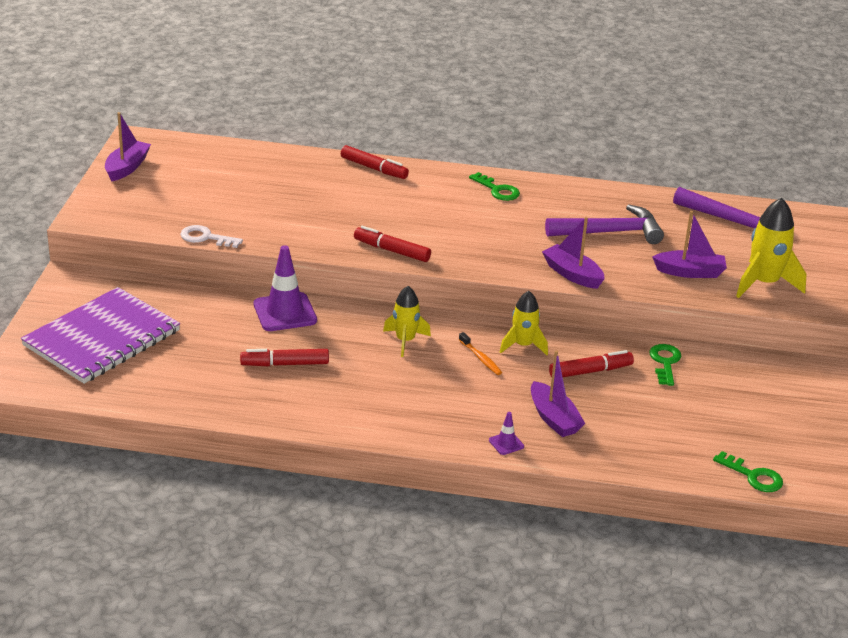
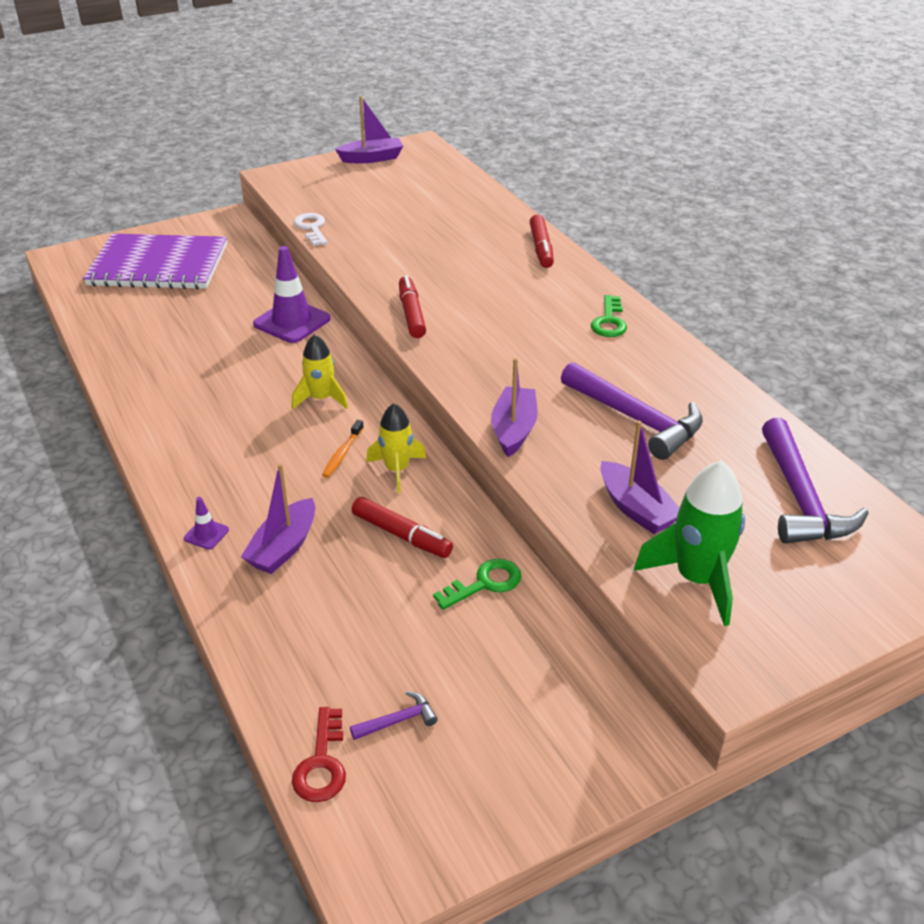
camera: 55 degrees right, 5 degrees up
(284, 364) = (211, 356): red marker -> none
(745, 438) = (398, 721): none -> purple hammer
(753, 476) = (322, 764): green key -> red key
(764, 283) = (697, 579): yellow rocket -> green rocket

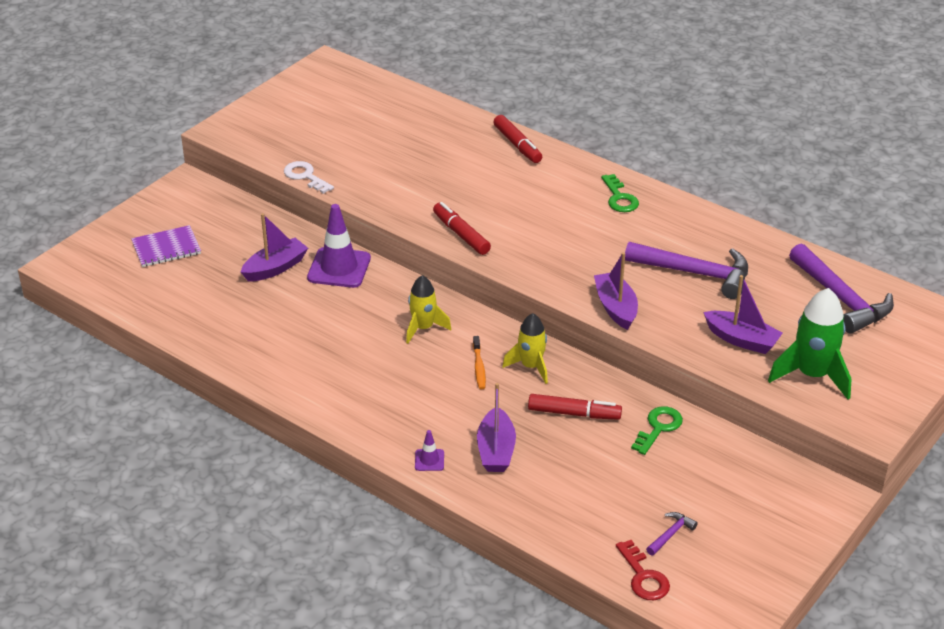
camera: 25 degrees left, 0 degrees up
(158, 265) = (166, 248): purple notebook -> purple notebook, size x0.51
(372, 158) = (295, 90): purple boat -> purple boat (275, 268)

